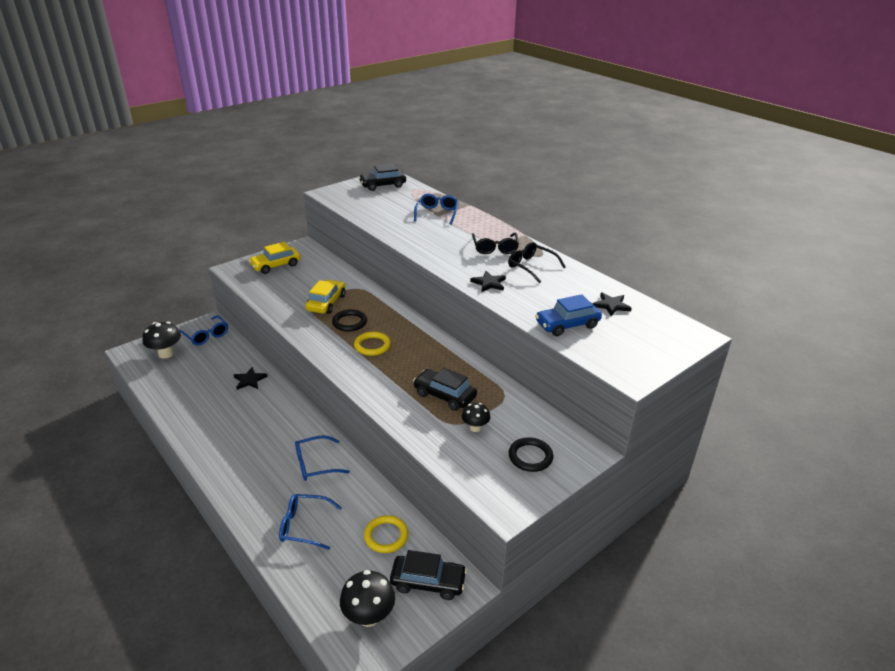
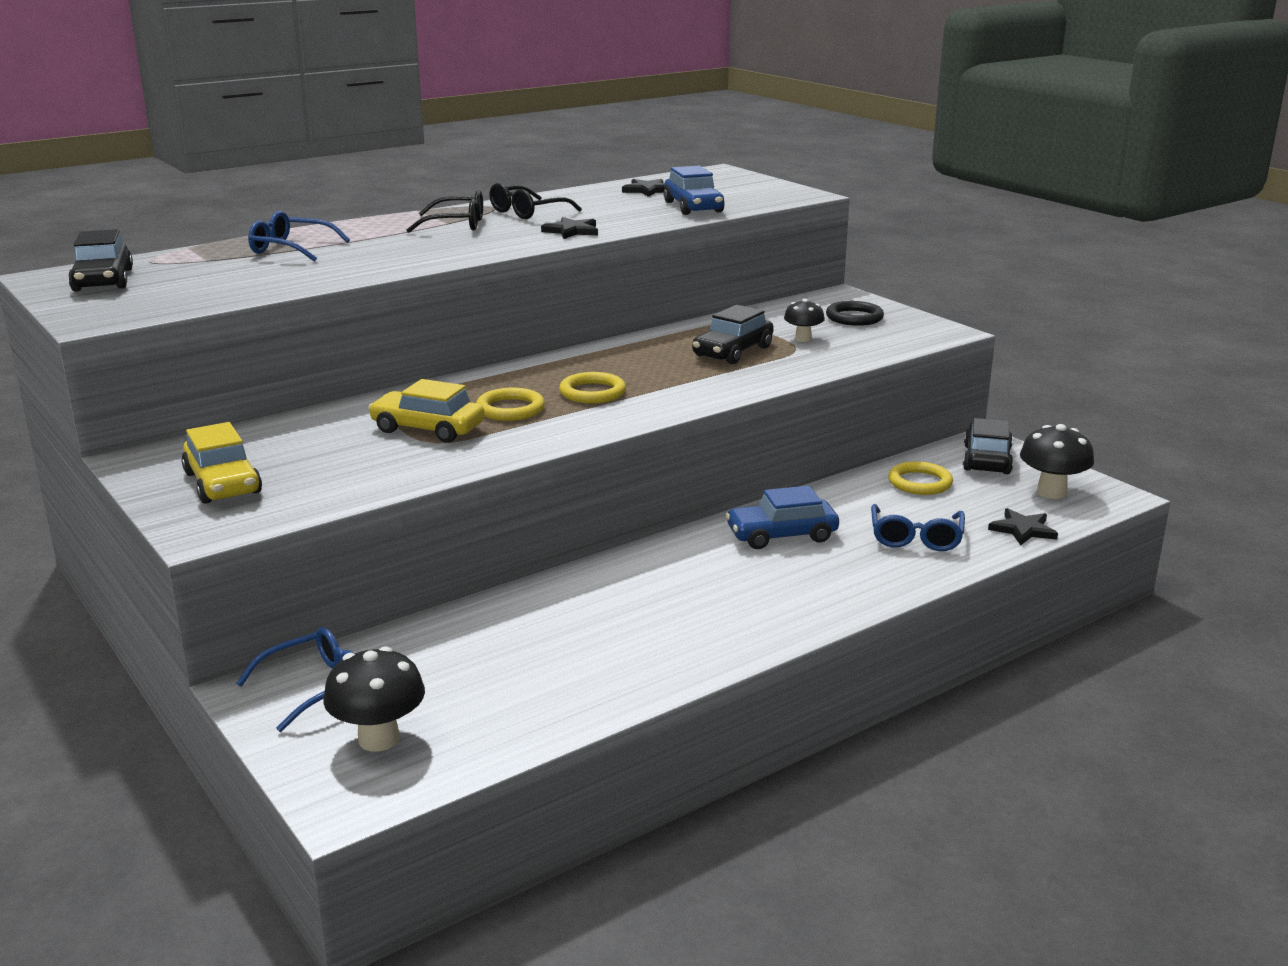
camera: 85 degrees left, 10 degrees down
(250, 380) = (528, 612): black star -> black star (1023, 529)
(314, 464) = (782, 535): blue glasses -> blue car
(349, 322) = (510, 409): black ring -> yellow ring

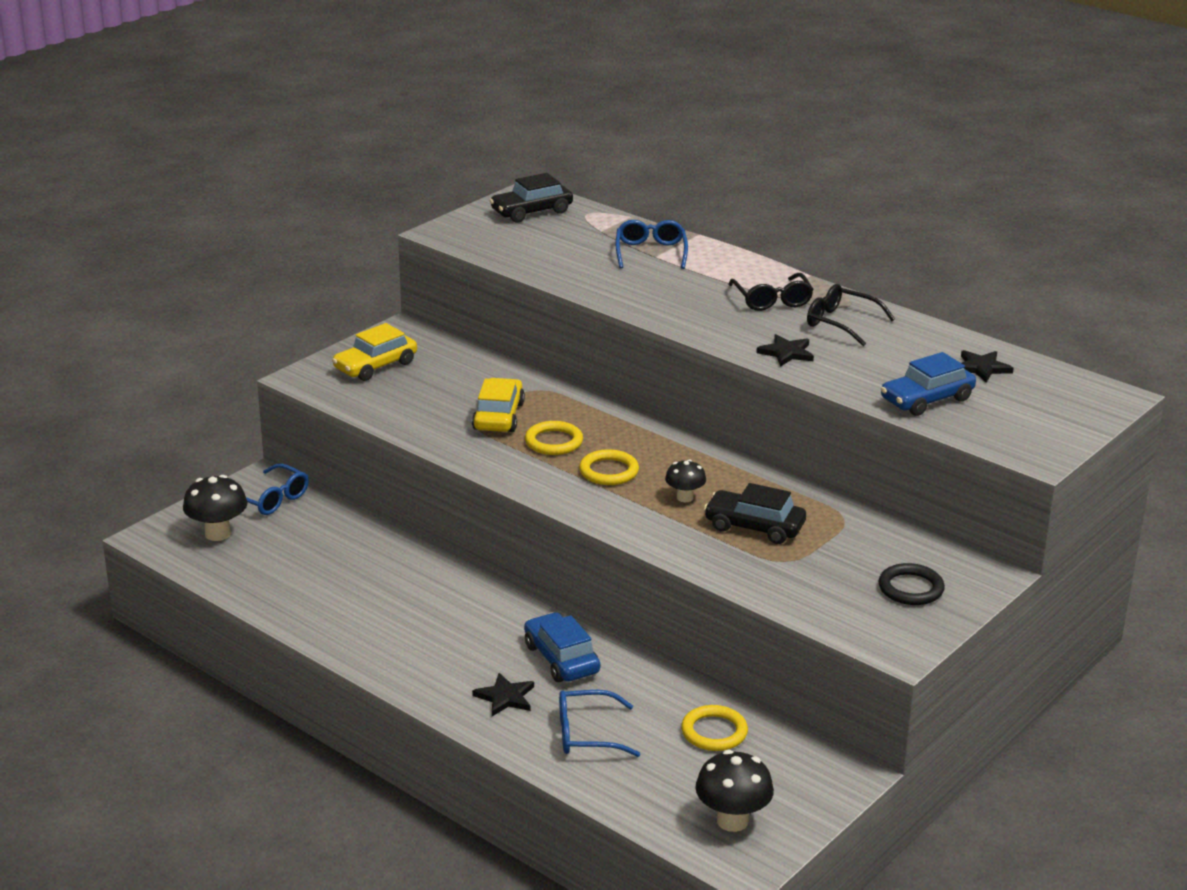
camera: 75 degrees right, 5 degrees up
(803, 339) = (817, 562): black mushroom -> black mushroom (684, 497)
(986, 459) = (798, 775): black car -> none
(1023, 529) = (632, 800): black star -> black star (505, 697)

